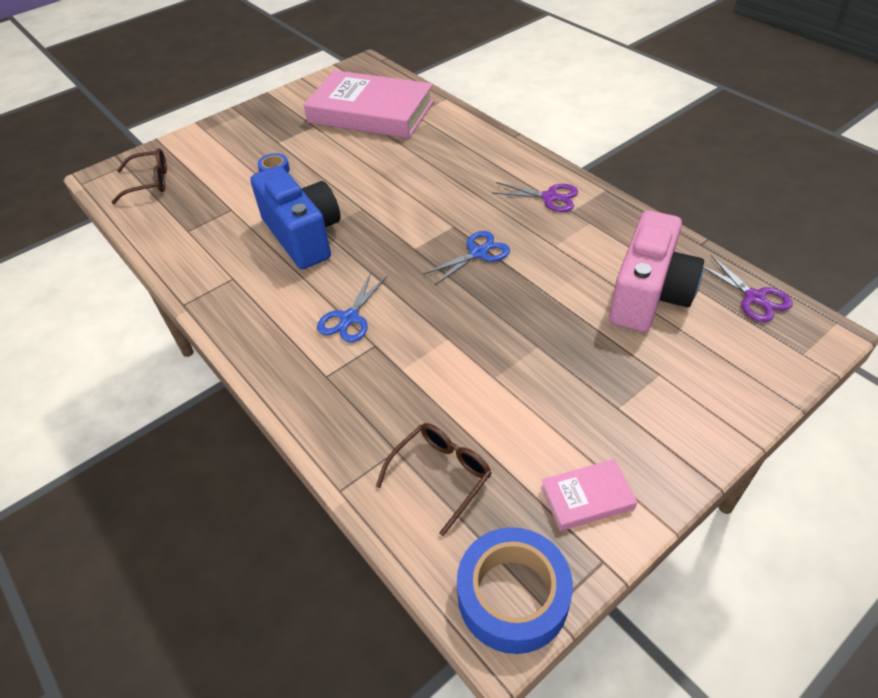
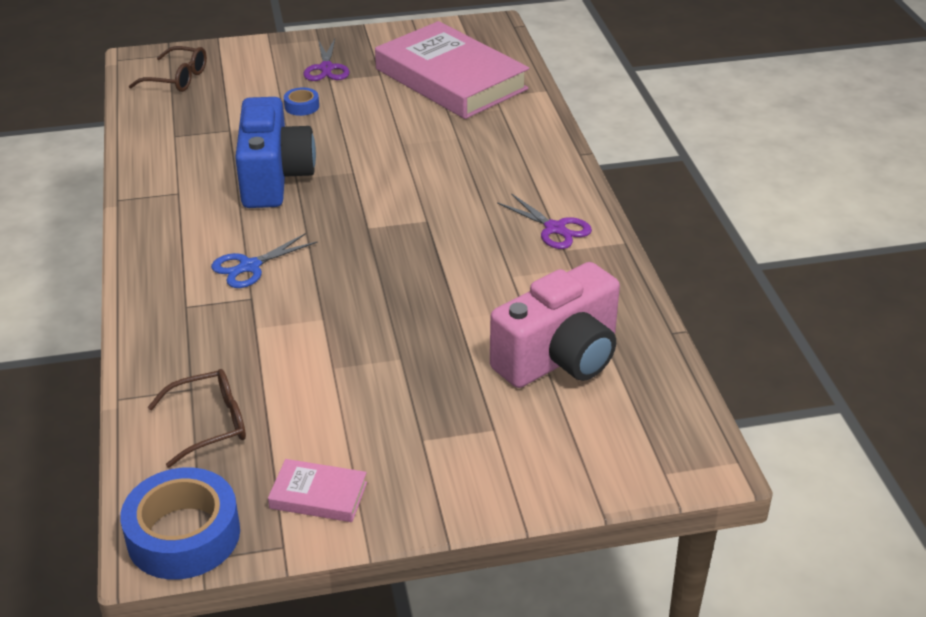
camera: 25 degrees right, 10 degrees down
(478, 253) = (426, 255): blue scissors -> none
(754, 298) = (671, 404): purple scissors -> purple scissors (326, 68)

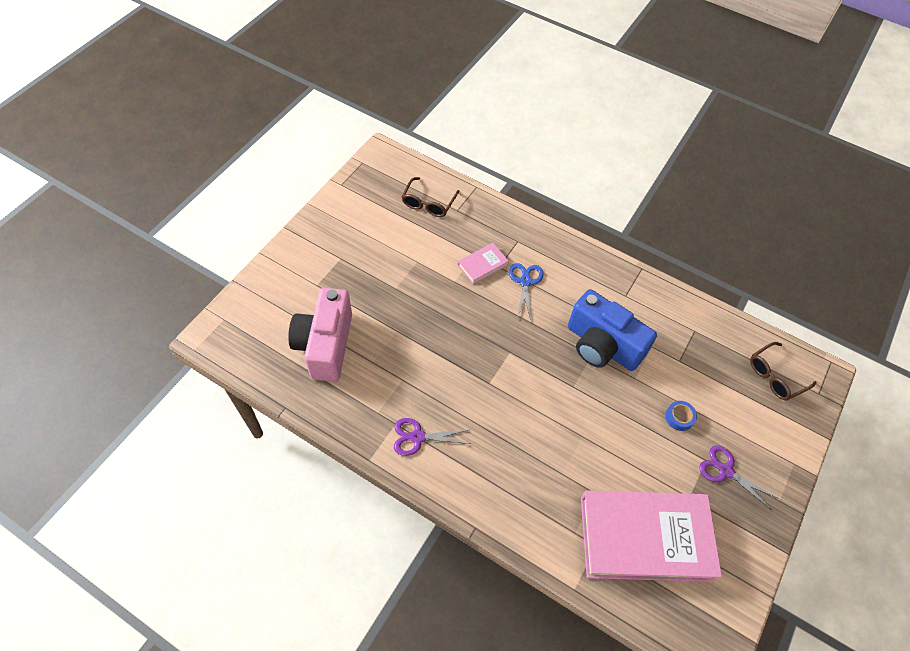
camera: 130 degrees right, 20 degrees up
(183, 535) = (379, 164): blue tape -> none
(318, 495) = (352, 208): pink book -> pink book (482, 265)

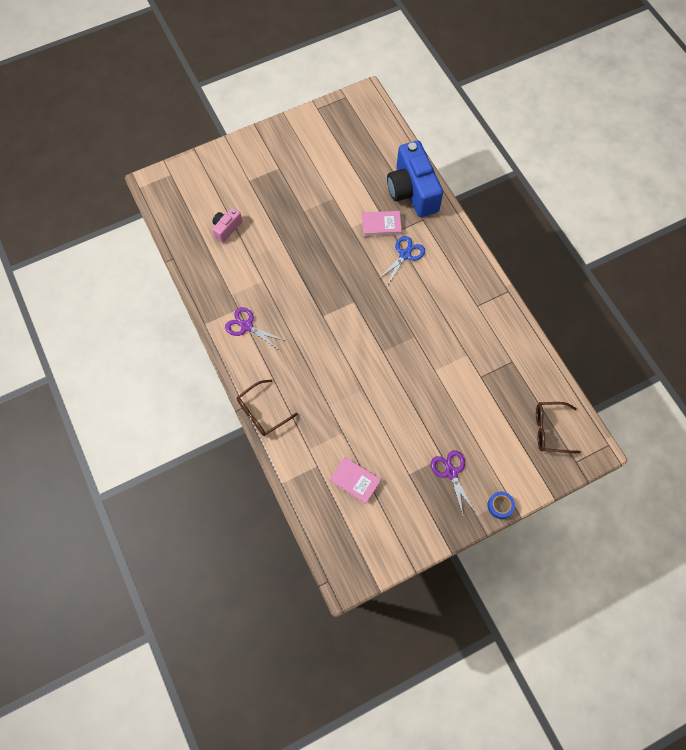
camera: 35 degrees right, 10 degrees up
(325, 345) = (226, 228): pink camera -> pink camera, size x0.48
(428, 203) = (374, 155): brown glasses -> brown glasses (262, 412)
(602, 345) = (428, 333): blue camera -> blue camera (412, 191)
(645, 538) = (355, 481): pink book -> pink book, size x0.42
(679, 417) = (446, 416): blue tape -> blue tape (500, 506)

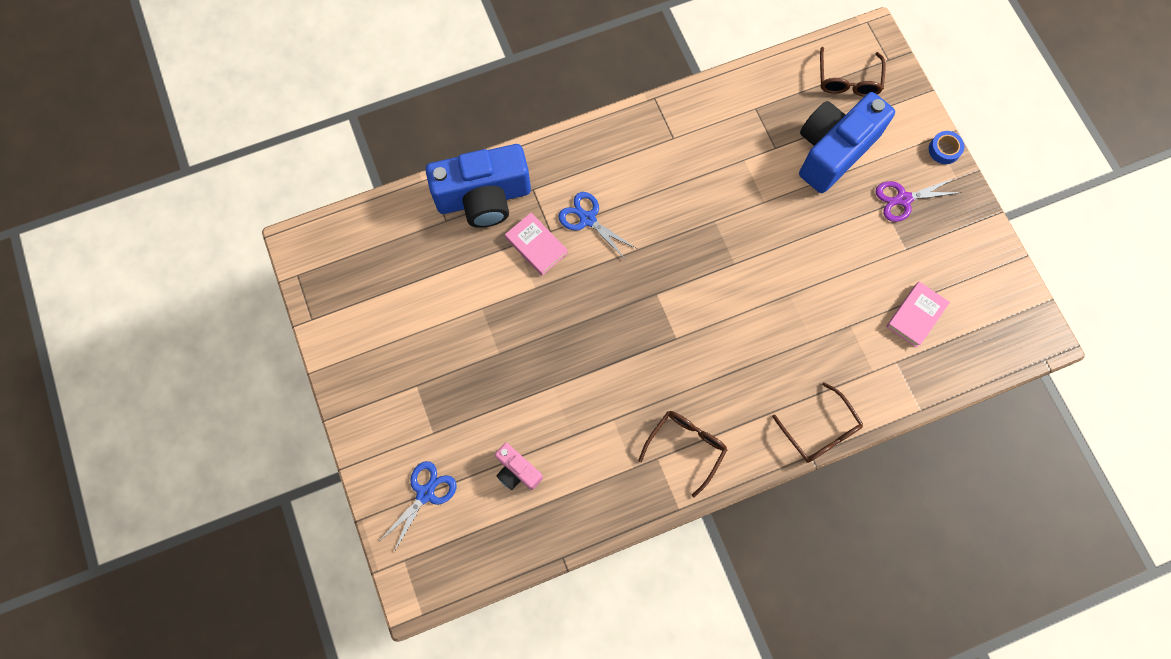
camera: 85 degrees left, 5 degrees up
(211, 181) = (425, 493): none -> blue scissors
(246, 326) = (686, 447): purple scissors -> brown glasses
(381, 225) = (536, 246): pink book -> pink book turned 45 degrees counterclockwise
(485, 419) = (833, 151): none -> blue camera

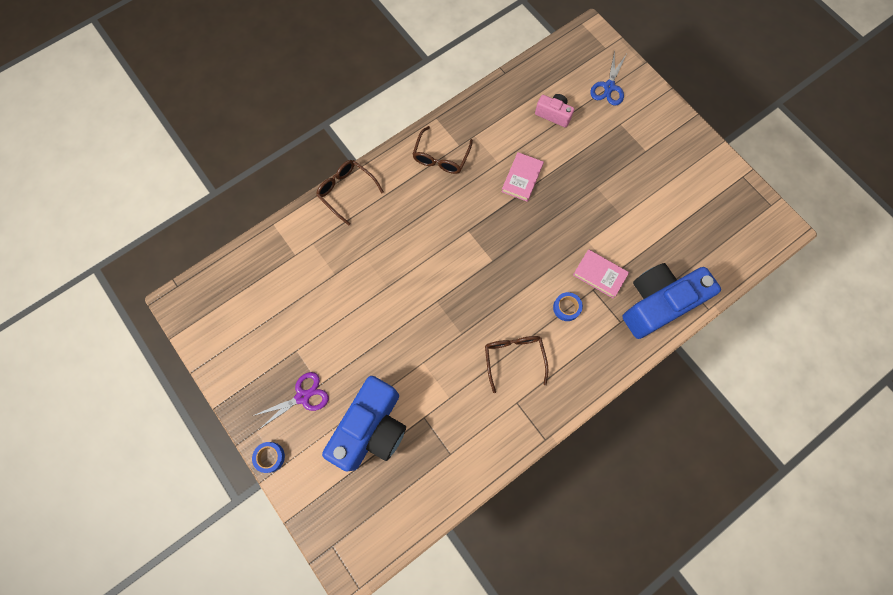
camera: 165 degrees right, 0 degrees up
(587, 219) = (566, 308): blue scissors -> blue tape
(848, 80) = (368, 509): brown glasses -> brown glasses (514, 358)
(915, 315) = (283, 295): pink book -> pink book (522, 178)

